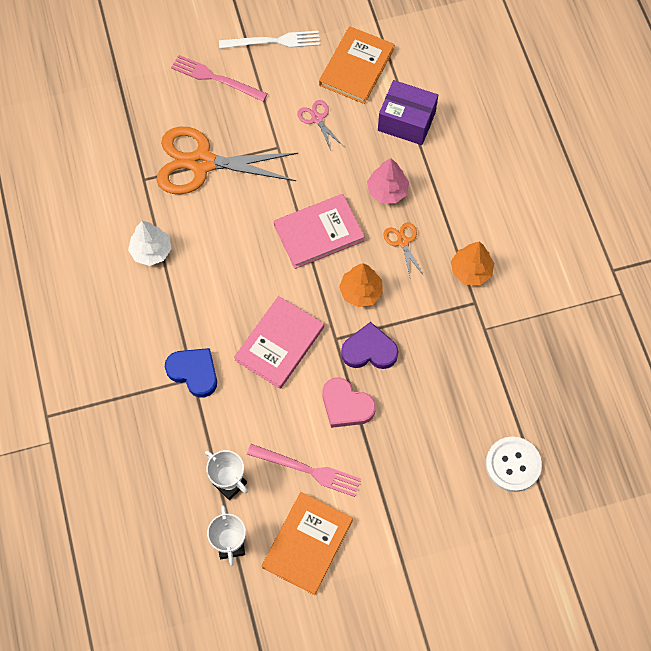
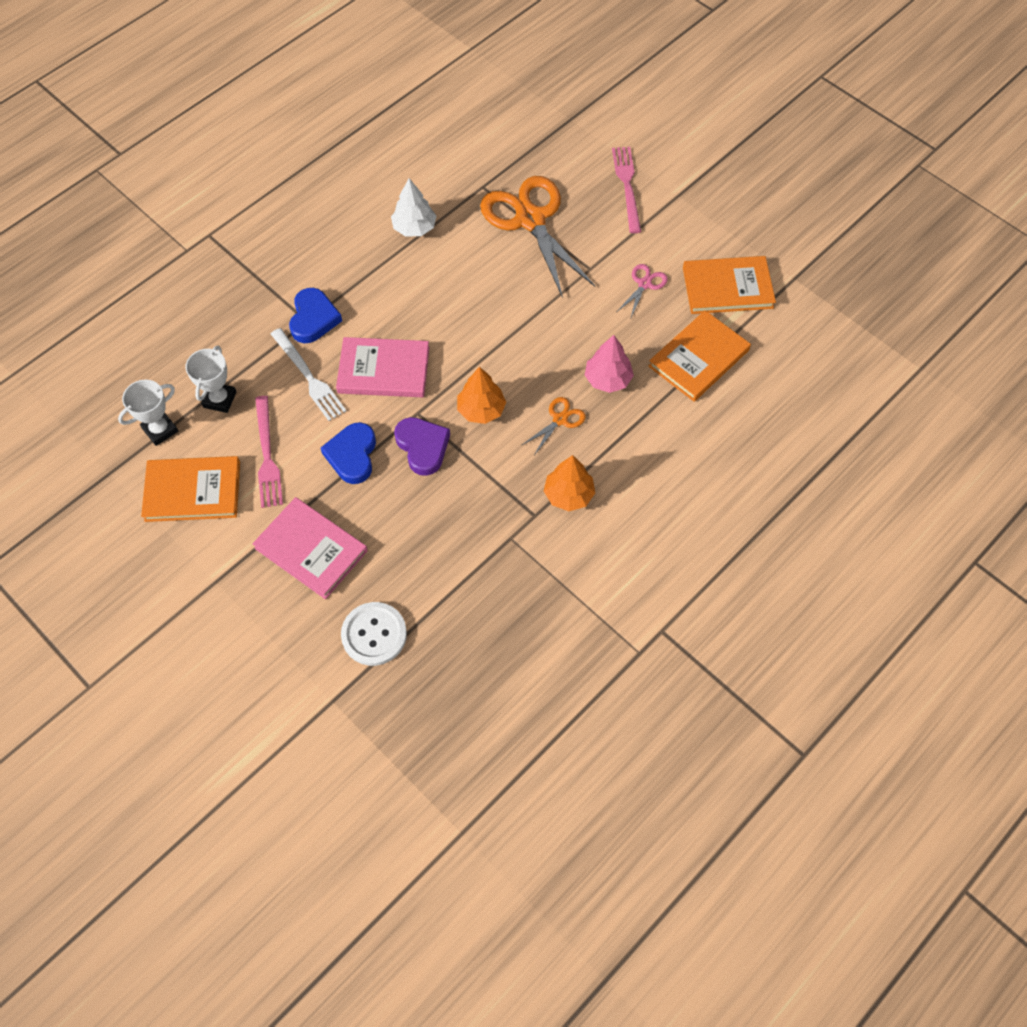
camera: 60 degrees right, 5 degrees down
(273, 41) = (702, 209): white fork -> white fork (309, 377)
(318, 233) = (521, 345): pink book -> pink book (311, 549)
(346, 405) = (352, 455): pink heart -> blue heart
(406, 121) = (699, 358): purple box -> orange book

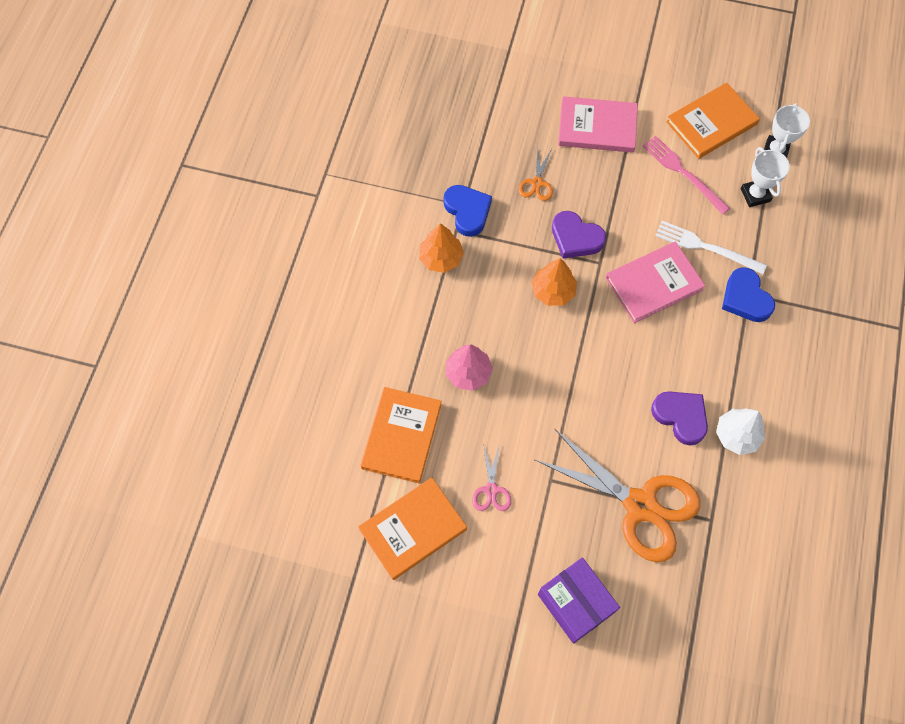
camera: 150 degrees right, 5 degrees up
(352, 455) = (622, 205): blue heart -> blue heart (467, 211)
(374, 634) = (512, 97): white button -> none
(448, 260) = (681, 417): none -> purple heart
(560, 419) = (485, 316): orange scissors -> orange scissors (537, 183)
(627, 186) = (575, 603): pink fork -> purple box

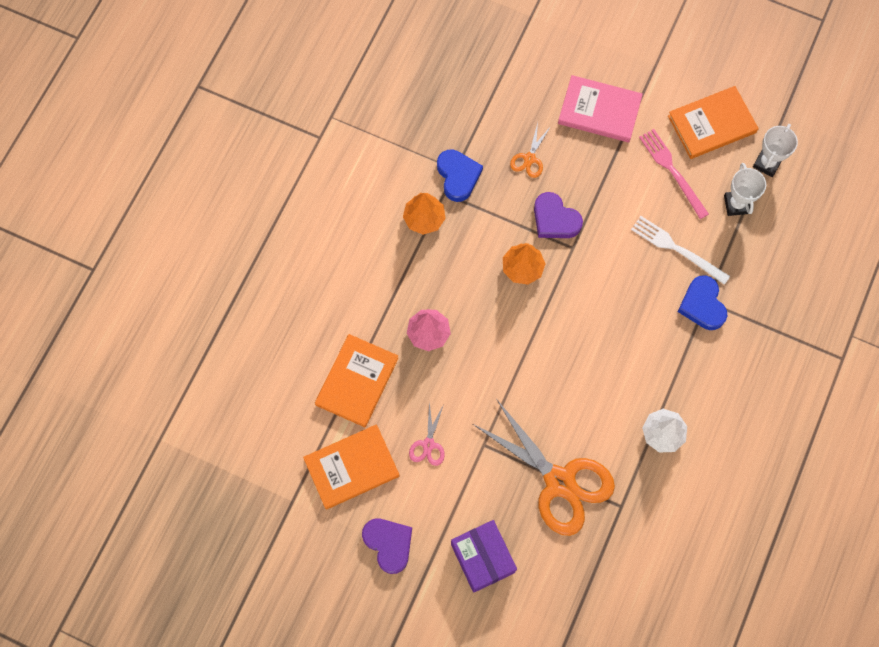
camera: 10 degrees right, 5 degrees up
(653, 284) = (619, 276): pink book -> none
(681, 417) = (615, 407): purple heart -> purple heart (388, 544)

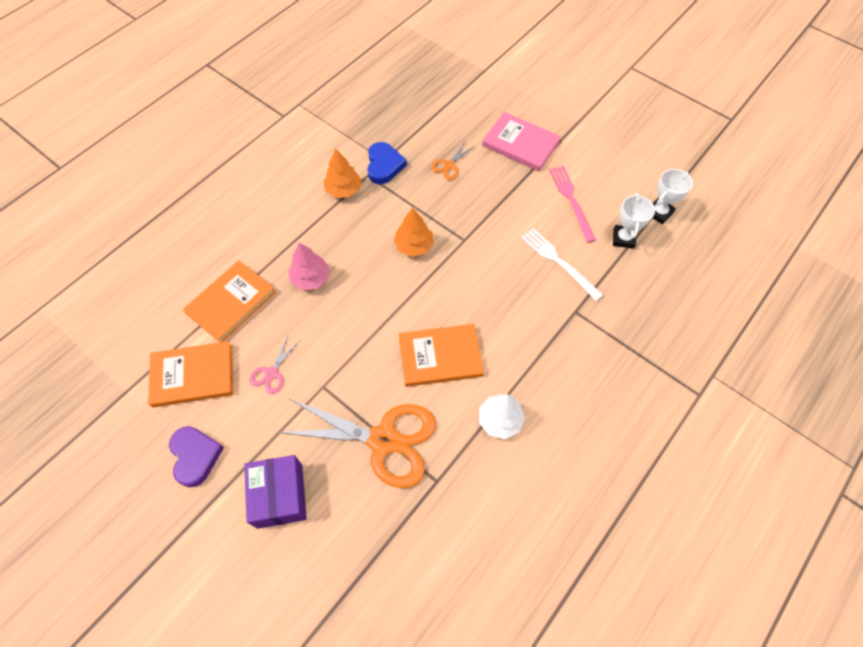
camera: 15 degrees right, 10 degrees down
(555, 219) = (455, 215): purple heart -> none
(559, 481) = (383, 440): orange scissors -> orange scissors turned 45 degrees counterclockwise
(702, 305) = (570, 314): blue heart -> none
(711, 124) = (616, 173): orange book -> orange book (440, 356)

